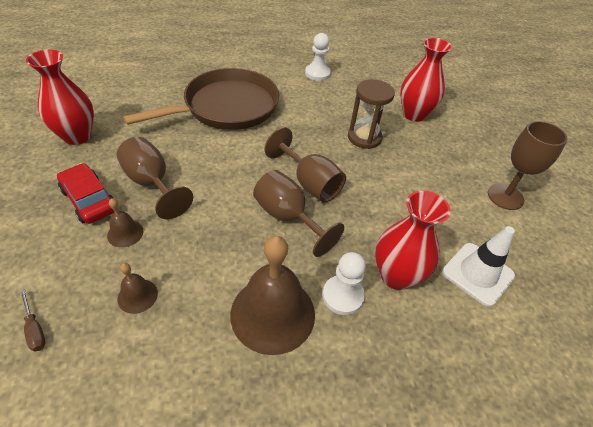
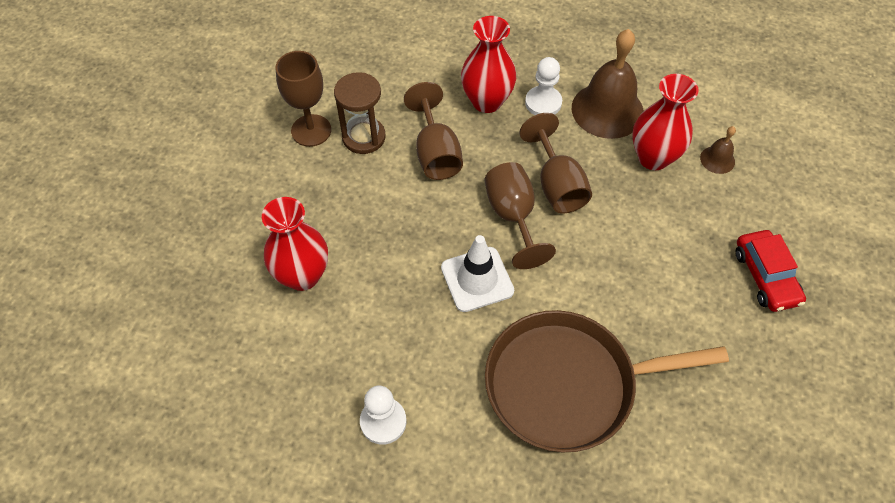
camera: 150 degrees left, 10 degrees up
(35, 329) = (801, 161): brown screwdriver -> none
(77, 136) = (790, 392): red vase -> red vase (653, 158)
(125, 233) = (727, 222): brown bell -> none
(152, 183) = (694, 276): brown goblet -> brown goblet (436, 153)
(364, 137) = (404, 259): brown hourglass -> brown hourglass (364, 137)
(478, 274) = (414, 79): white traffic cone -> white traffic cone (477, 279)

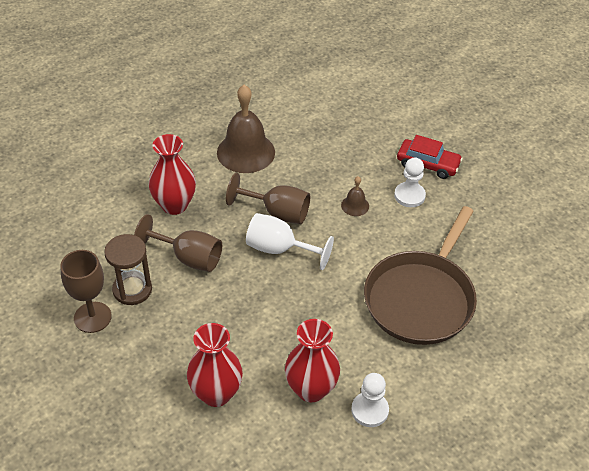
camera: 55 degrees left, 10 degrees down
(477, 279) = (309, 297): white traffic cone -> none
(513, 216) = (279, 249): brown goblet -> white goblet
(543, 103) = (207, 178): white pawn -> white pawn (409, 196)
(653, 158) = (303, 156): red vase -> red vase (311, 389)
(717, 159) = (332, 129): brown bell -> brown bell (355, 205)

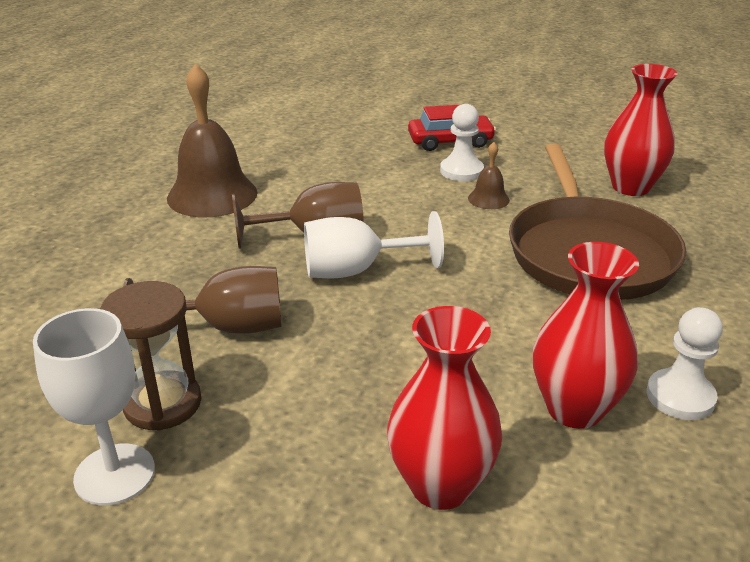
camera: 30 degrees left, 15 degrees down
(92, 317) = (114, 474): brown goblet -> white goblet
(174, 205) = (151, 277): red vase -> red vase (630, 187)
(355, 205) = (408, 198): brown bell -> brown bell (488, 199)

